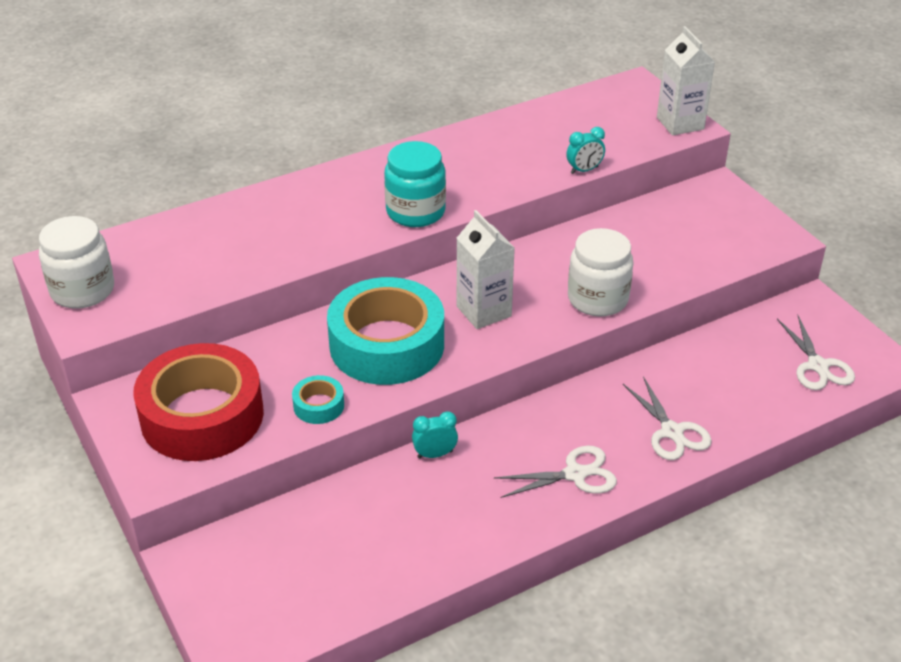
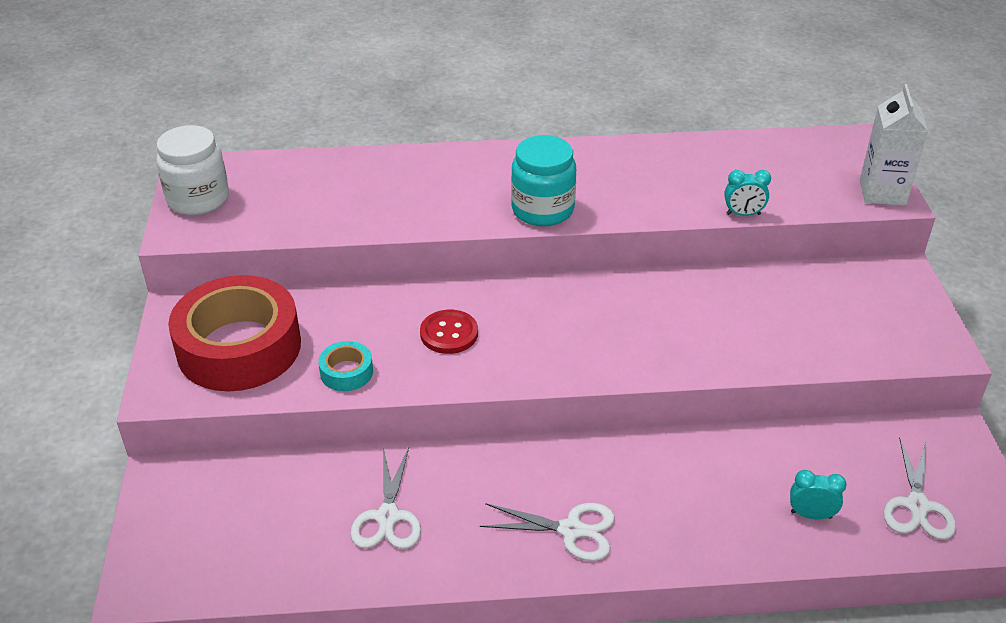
camera: 25 degrees right, 0 degrees up
(387, 344) = (449, 333): turquoise tape -> red button
(435, 454) = (445, 459): turquoise clock -> turquoise clock (811, 515)
(484, 311) = (564, 330): white carton -> none
(597, 299) = (690, 353): white jar -> none
(672, 432) = (703, 522): white scissors -> white scissors (388, 517)

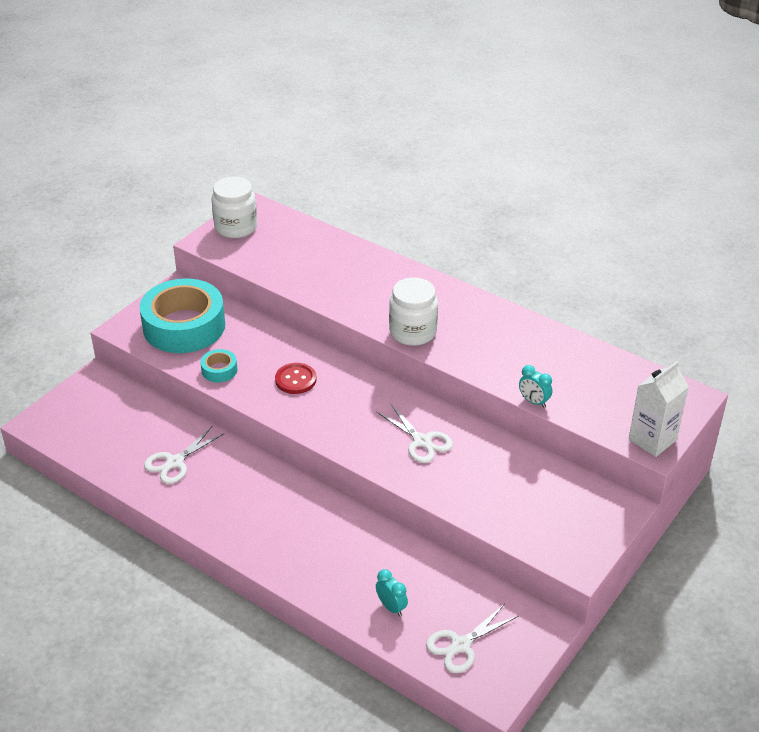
camera: 40 degrees right, 0 degrees up
(239, 347) = (184, 326): red tape -> turquoise tape
(542, 210) = (413, 332): turquoise jar -> white jar
(571, 530) = (254, 528): white scissors -> white scissors (422, 441)

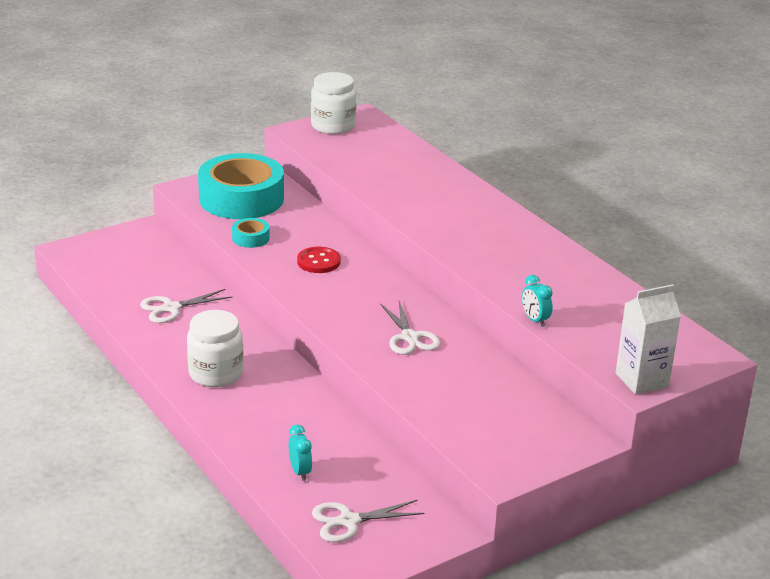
camera: 20 degrees right, 10 degrees down
(413, 332) = (449, 239): white jar -> white jar (216, 373)

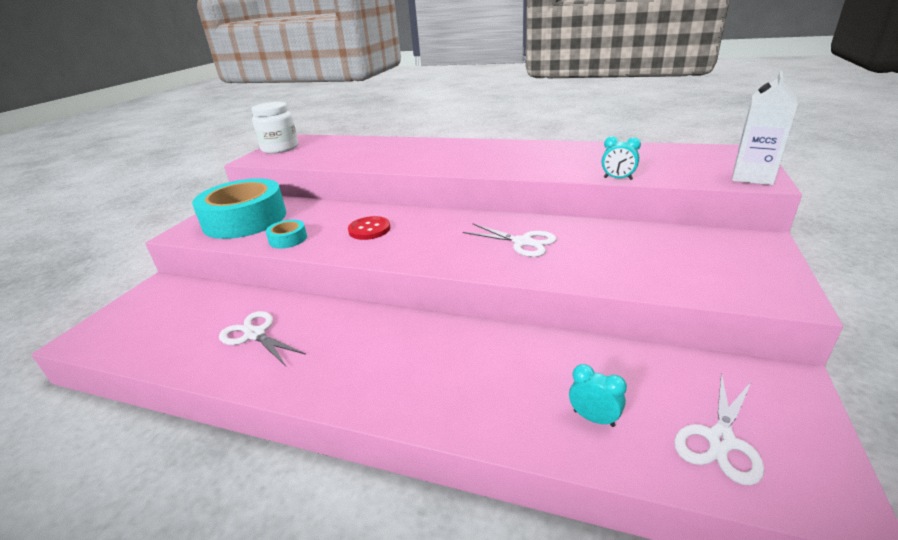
camera: 35 degrees left, 0 degrees up
(171, 308) = (255, 334): white scissors -> white scissors turned 105 degrees clockwise
(216, 373) = (373, 369): white jar -> none

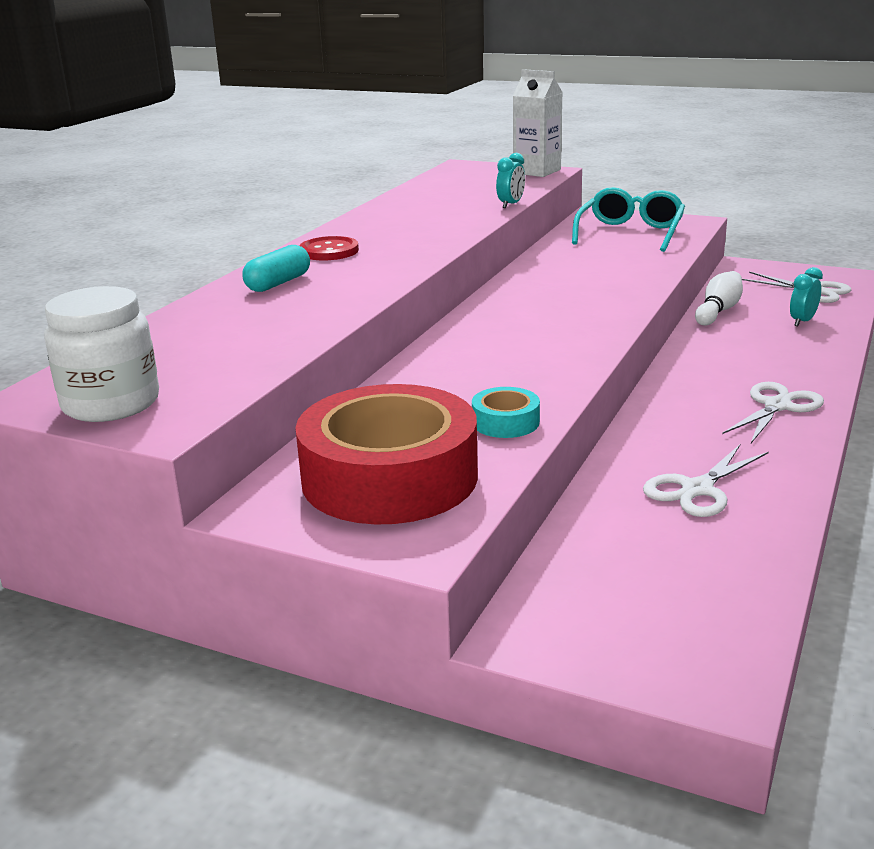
camera: 85 degrees left, 5 degrees down
(245, 219) = (389, 477): turquoise tape -> red tape
(369, 229) = (496, 364): red button -> red button (329, 251)
(419, 147) = (278, 283): none -> turquoise capsule
(523, 242) = (572, 285): white scissors -> white scissors (777, 406)
(601, 353) = (718, 311): none -> white bowling pin
(699, 261) = (630, 233): none -> turquoise glasses

